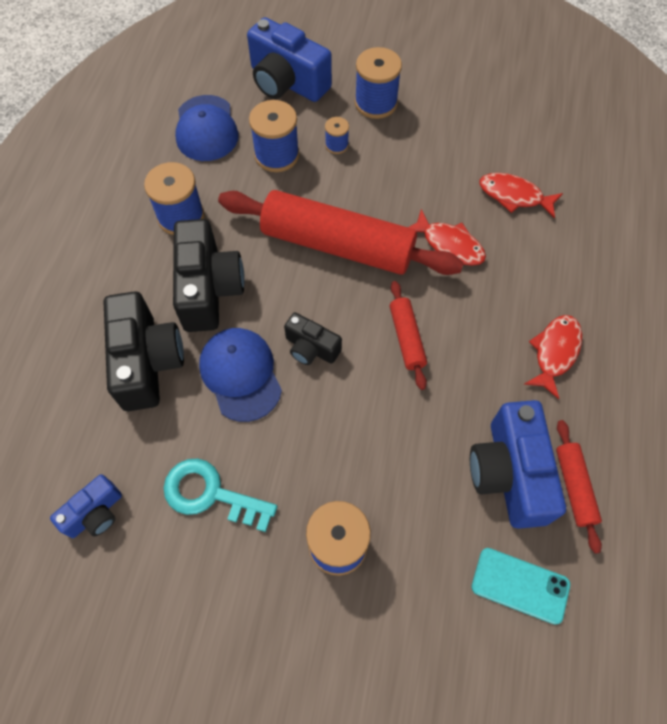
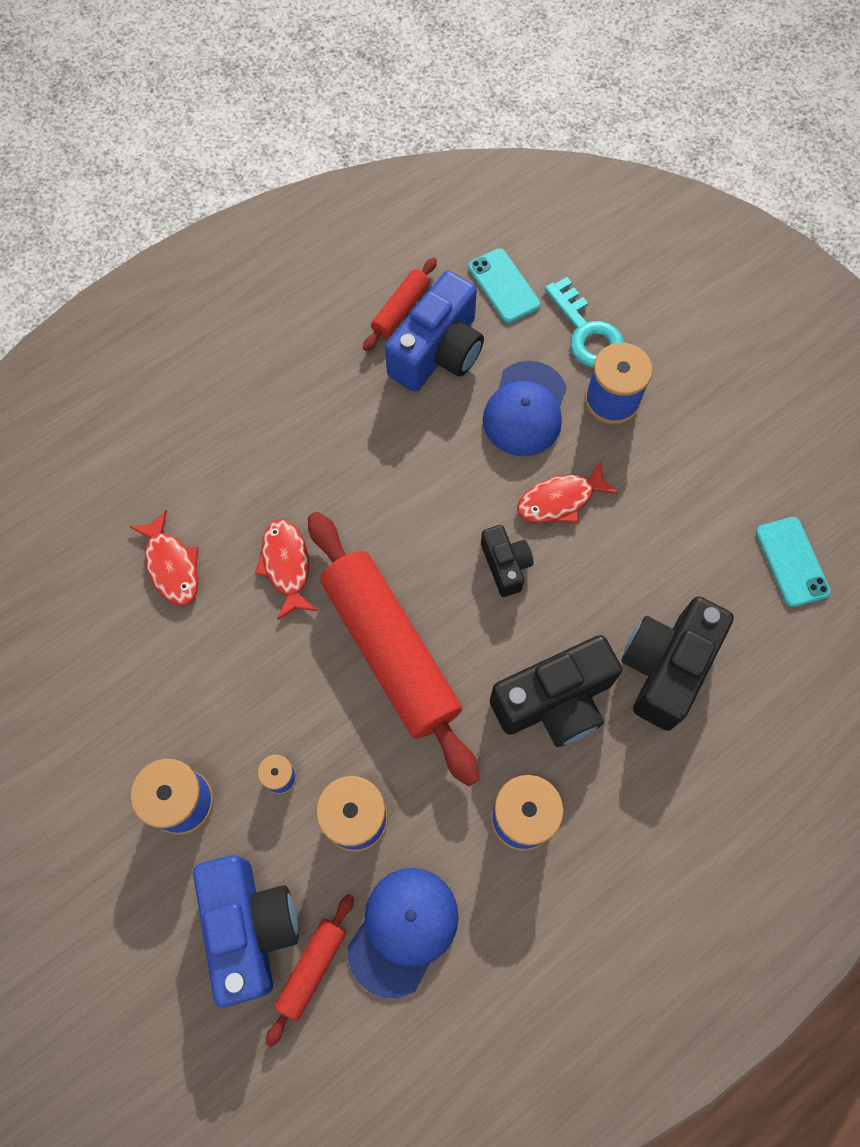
camera: 140 degrees left, 5 degrees up
(95, 513) = (792, 562): blue camera -> turquoise phone
(209, 289) = (555, 701): black camera -> black camera turned 150 degrees counterclockwise
(210, 494) = (685, 507): turquoise key -> turquoise key (587, 332)
(240, 374) = (588, 589): blue cap -> blue cap (525, 409)
(406, 338) = (414, 509): red rolling pin -> red rolling pin (312, 968)
(554, 352) = (305, 404): red fish -> red fish (560, 500)

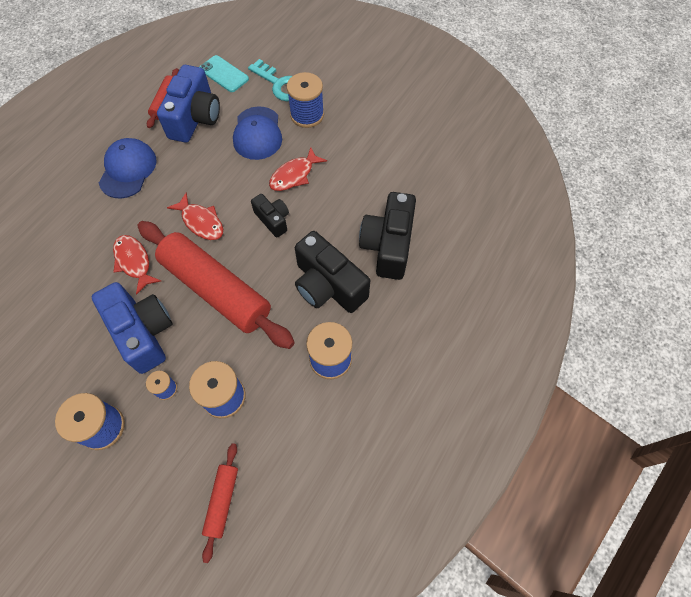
camera: 20 degrees left, 5 degrees down
(171, 566) = (57, 285): red fish -> red fish (201, 222)
(250, 926) = (172, 490): blue camera -> blue camera (143, 332)
(403, 930) = (276, 454): blue cap -> blue cap (128, 170)
(555, 701) = (328, 285): black camera -> black camera turned 90 degrees clockwise
(792, 562) = (439, 168): turquoise phone -> none

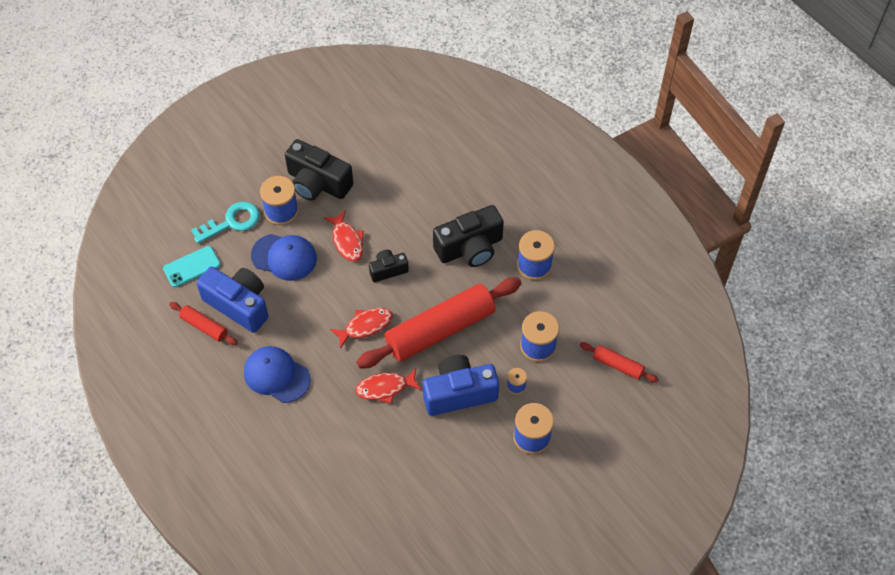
camera: 70 degrees left, 5 degrees down
(388, 245) = (450, 194): black camera -> black camera (318, 183)

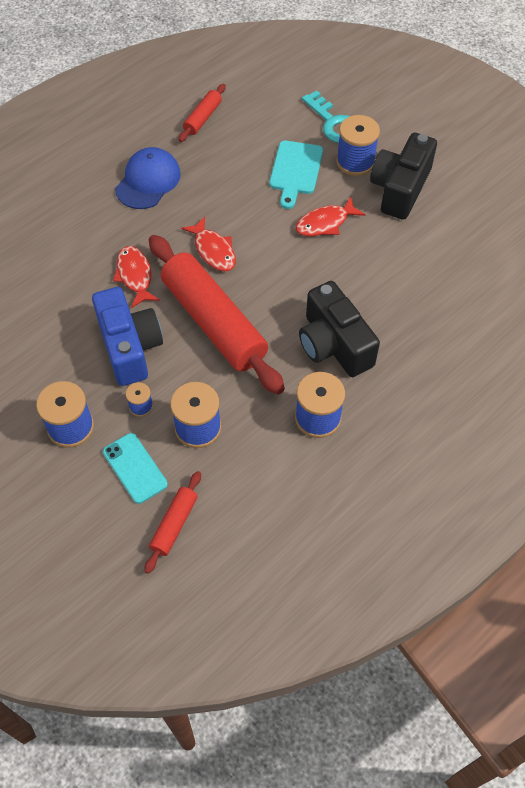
camera: 85 degrees right, 0 degrees up
(192, 267) = (273, 99): turquoise phone -> turquoise phone (134, 468)
(238, 305) = (231, 141): blue camera -> none
(284, 257) = (295, 171): blue cap -> turquoise cutting board
(388, 270) = (290, 265): black camera -> none

